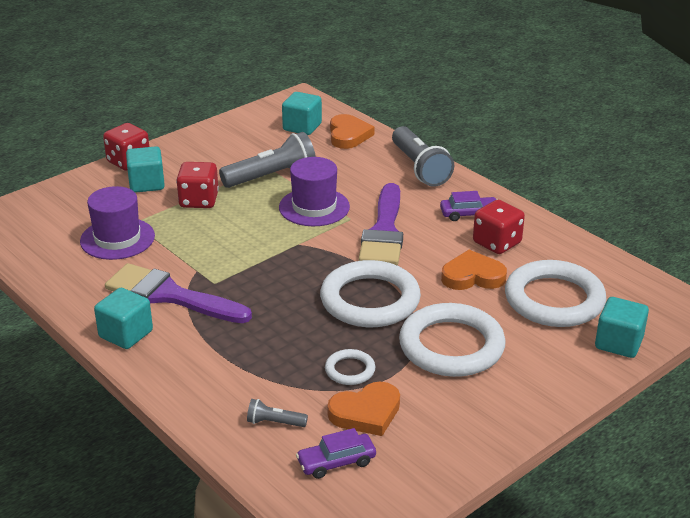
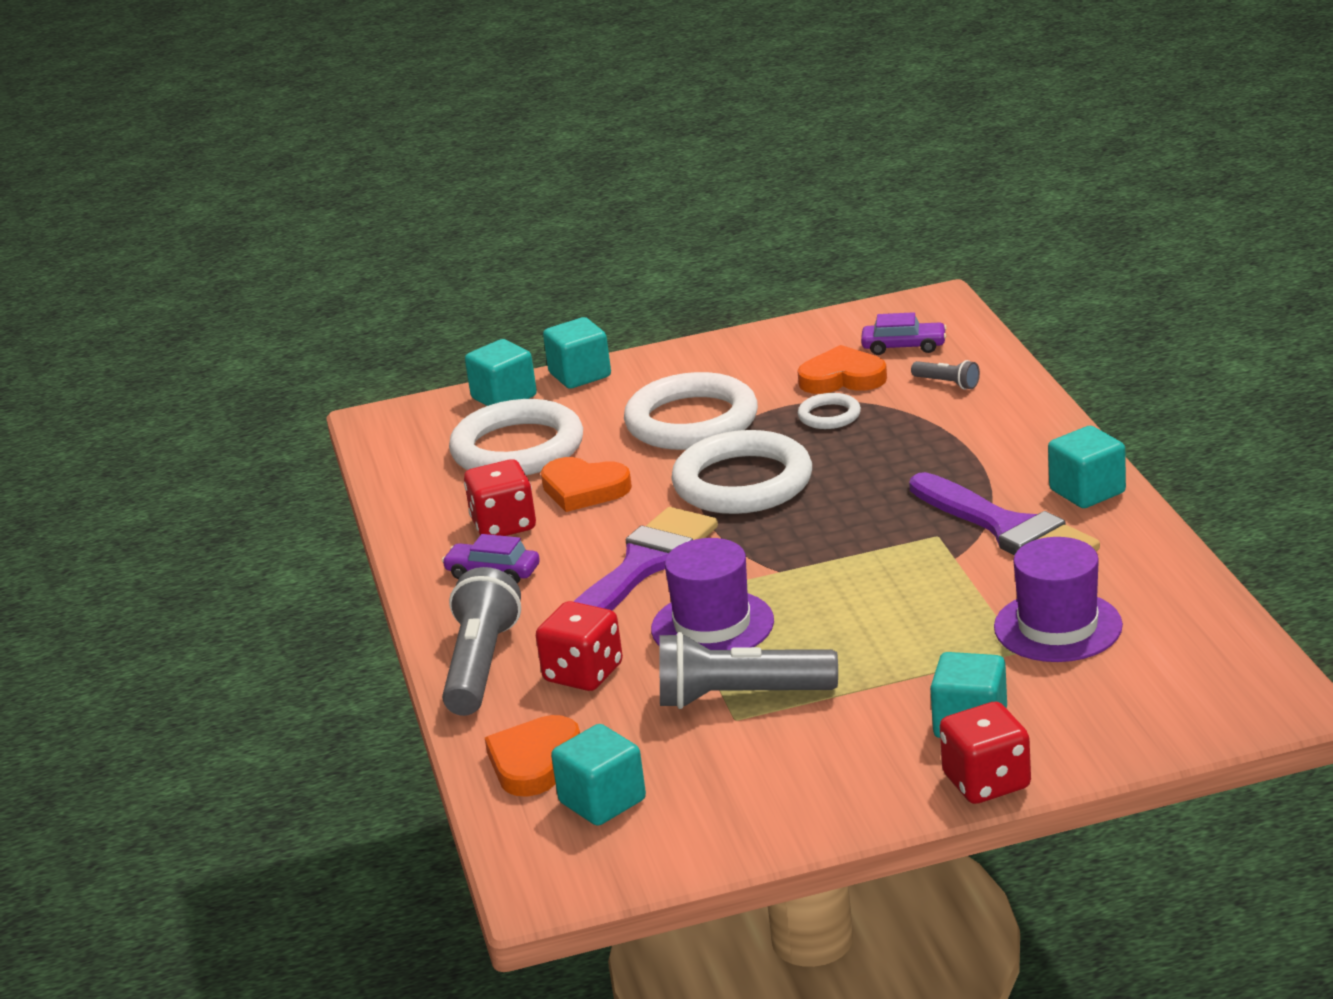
camera: 150 degrees left, 5 degrees down
(199, 201) = (893, 672): red dice -> red dice (583, 673)
(585, 377) = (580, 375): none -> turquoise cube

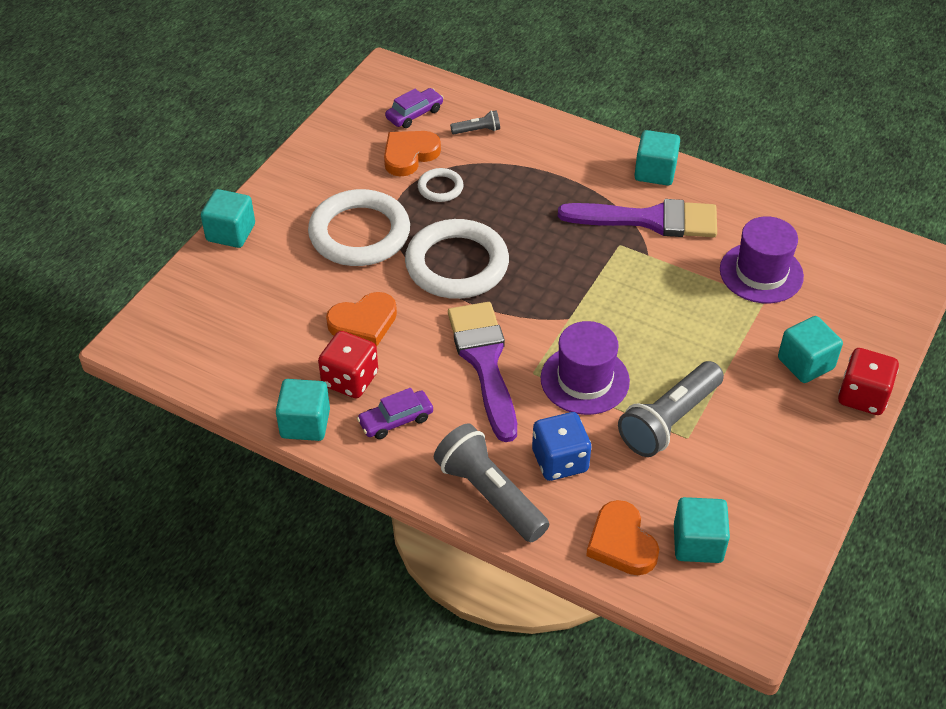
camera: 50 degrees left, 20 degrees up
(504, 397) = (201, 277): turquoise cube -> turquoise cube (305, 423)
(517, 448) = (271, 313): white ring -> none
(583, 673) = (560, 461): red dice -> blue dice

